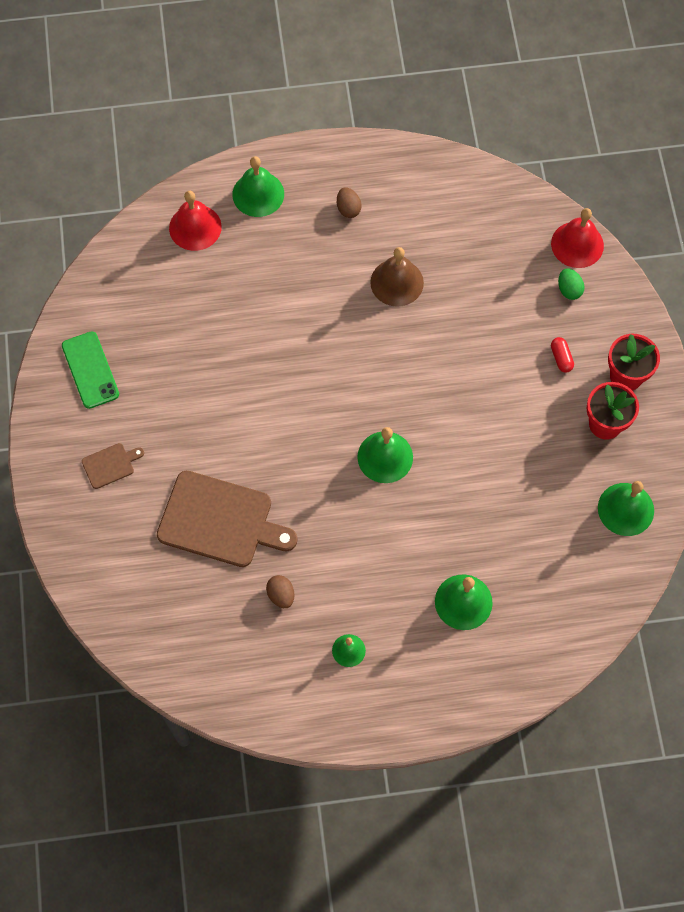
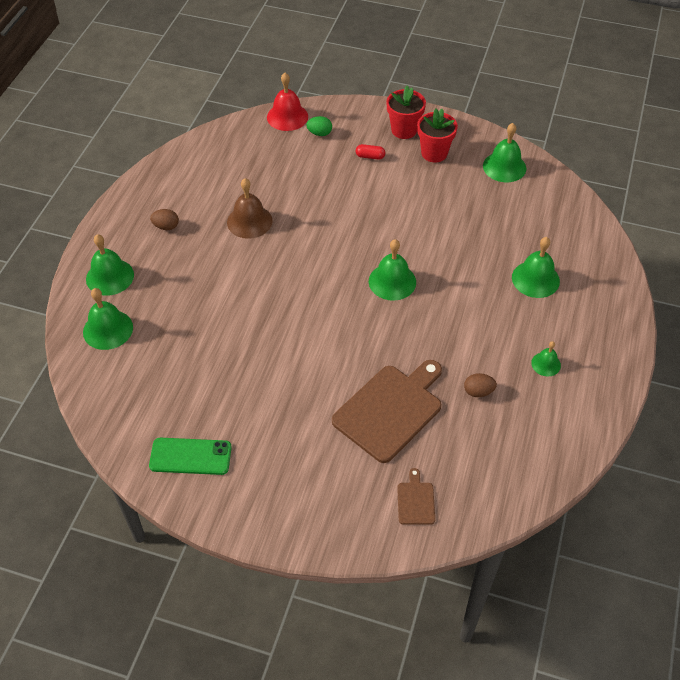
camera: 65 degrees left, 15 degrees down
(110, 465) = (293, 474): brown cutting board -> brown cutting board (415, 501)
(195, 227) = (108, 329): red bell -> green bell

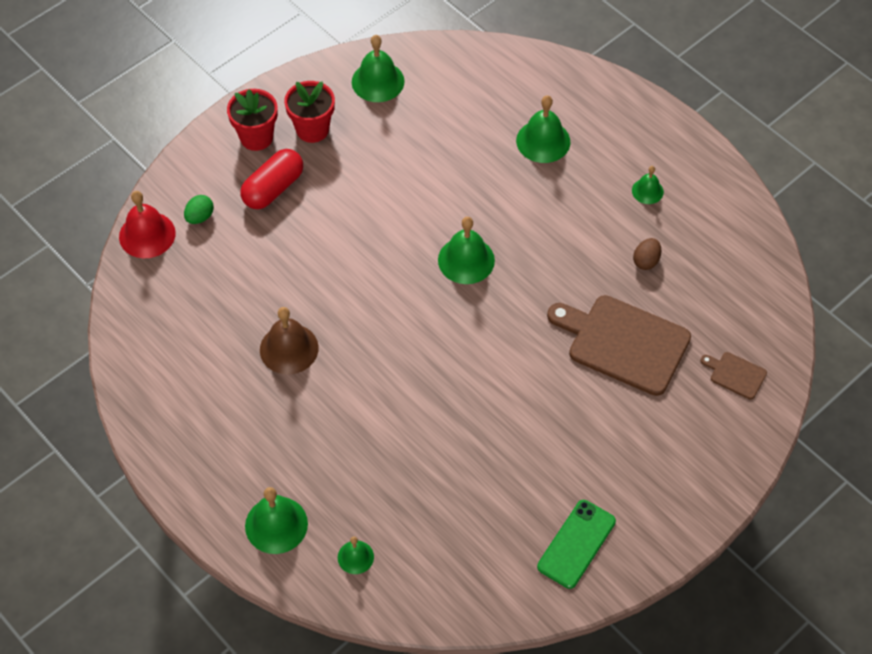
camera: 60 degrees left, 5 degrees up
(108, 329) = (355, 557): green bell -> green bell, size x0.57
(166, 226) = (237, 435): brown egg -> none
(370, 156) = (273, 189): red capsule -> red capsule, size x1.98
(390, 410) = (623, 343): brown cutting board -> brown cutting board turned 45 degrees counterclockwise

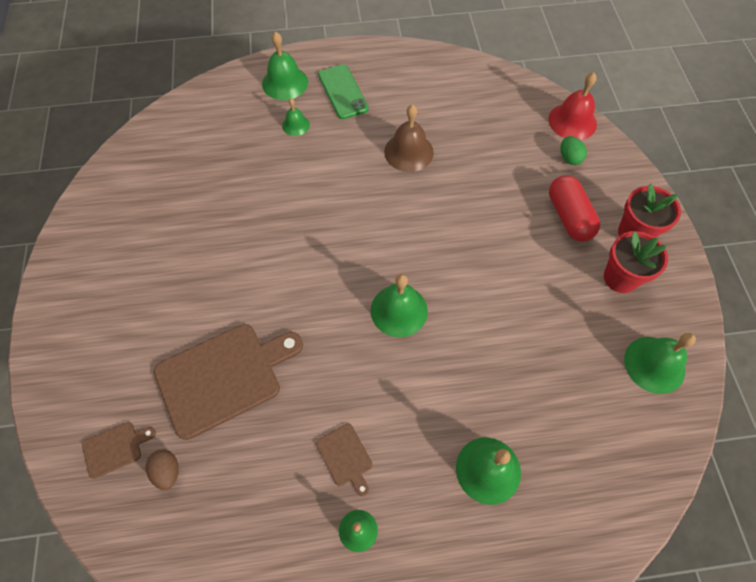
camera: 125 degrees right, 5 degrees up
(355, 557) = (226, 108): green bell -> green bell (295, 125)
(576, 544) = (111, 227): green phone -> green phone (342, 92)
(609, 226) = (345, 457): none -> brown cutting board
(646, 261) = (283, 462): brown egg -> brown egg (167, 471)

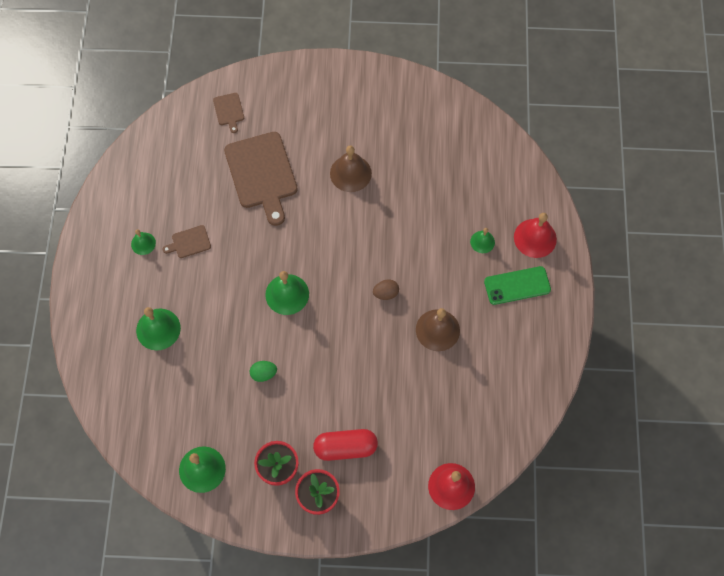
camera: 100 degrees right, 5 degrees up
(167, 471) = (207, 139): brown egg -> brown egg (386, 293)
(216, 266) = (350, 173): none -> brown bell
(285, 82) = (535, 238): green bell -> red bell
(569, 158) = (408, 469): green egg -> green egg (264, 374)

